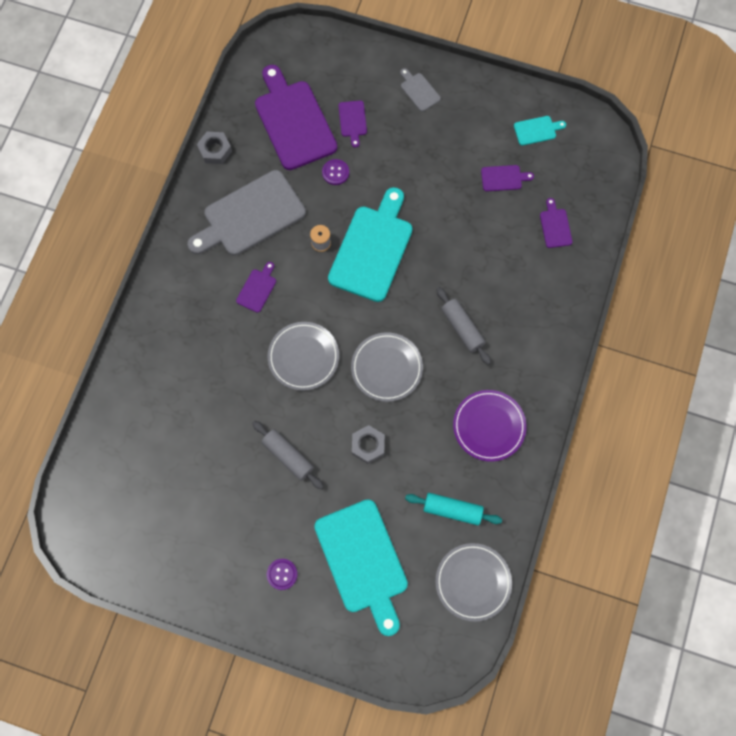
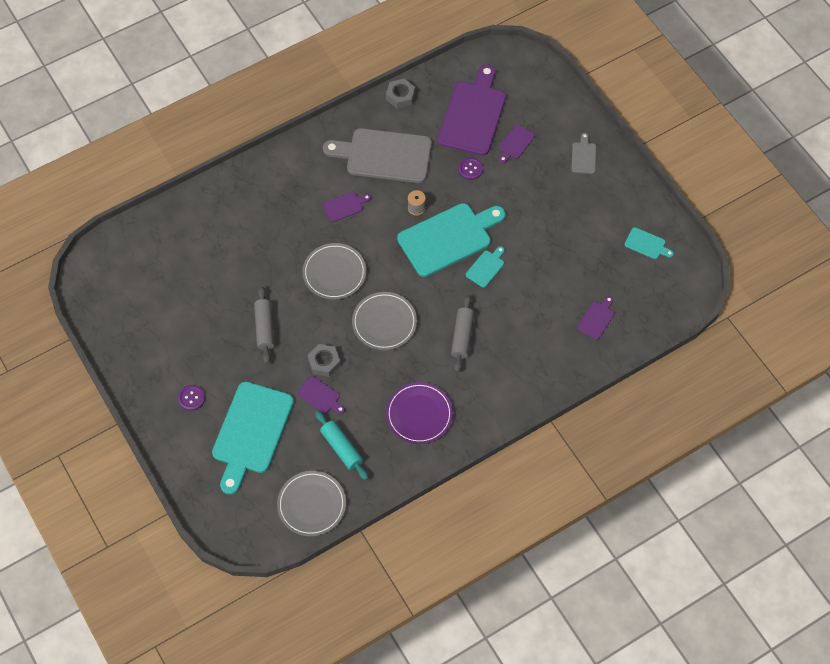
camera: 40 degrees right, 10 degrees down
(427, 251) = (486, 267): none -> turquoise cutting board
(503, 178) = (589, 259): purple cutting board -> purple cutting board (320, 396)

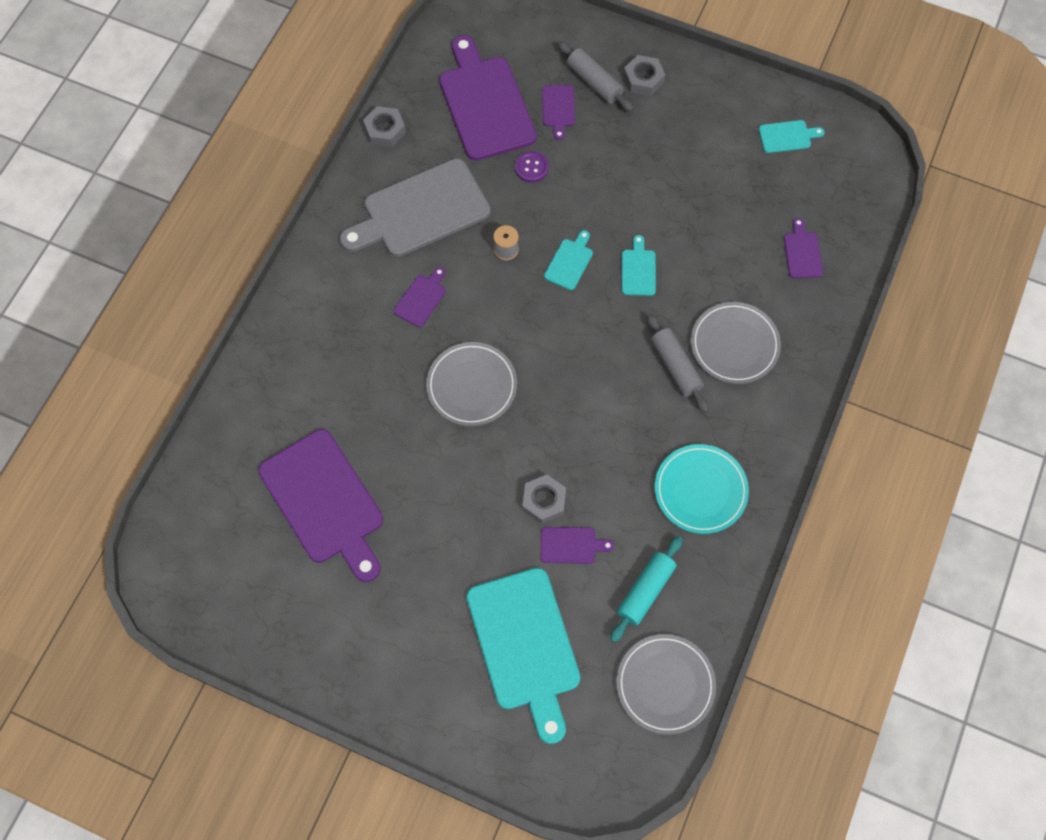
camera: 35 degrees left, 5 degrees up
(191, 398) = (419, 653): purple button -> none
(203, 285) = (325, 502): none -> purple cutting board
(264, 328) = (441, 506): grey rolling pin -> grey rolling pin (594, 82)
(341, 448) = (645, 591): turquoise rolling pin -> turquoise rolling pin turned 75 degrees counterclockwise
(384, 322) = (576, 407): grey plate -> grey plate (734, 345)
(419, 414) = (700, 490): purple plate -> turquoise plate
(448, 238) = (569, 262): turquoise cutting board -> turquoise cutting board, size x0.44
(583, 156) = (643, 79): grey cutting board -> grey nut

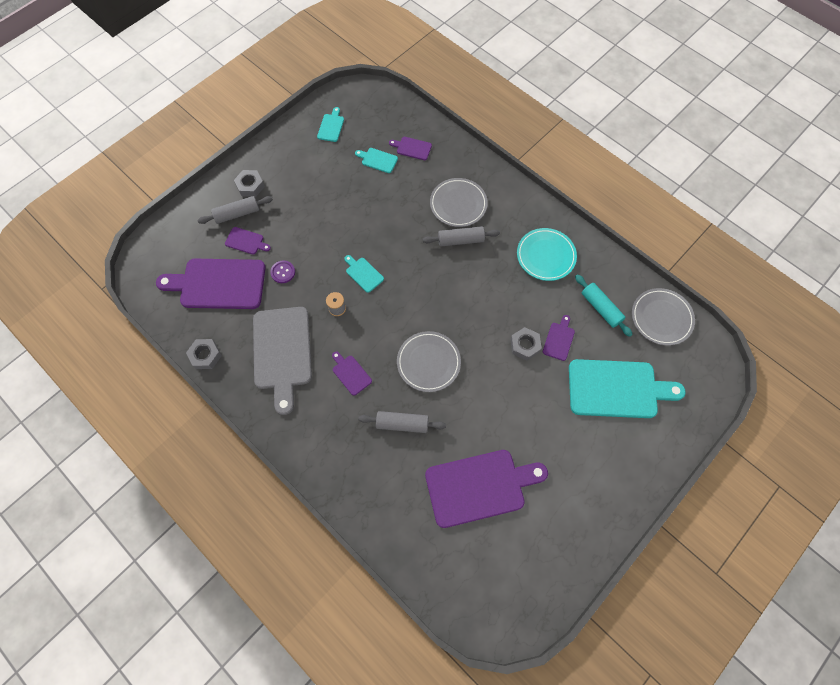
camera: 70 degrees left, 0 degrees up
(376, 382) = (402, 424): none -> grey rolling pin
(638, 270) = (386, 237): turquoise cutting board -> turquoise cutting board (378, 160)

